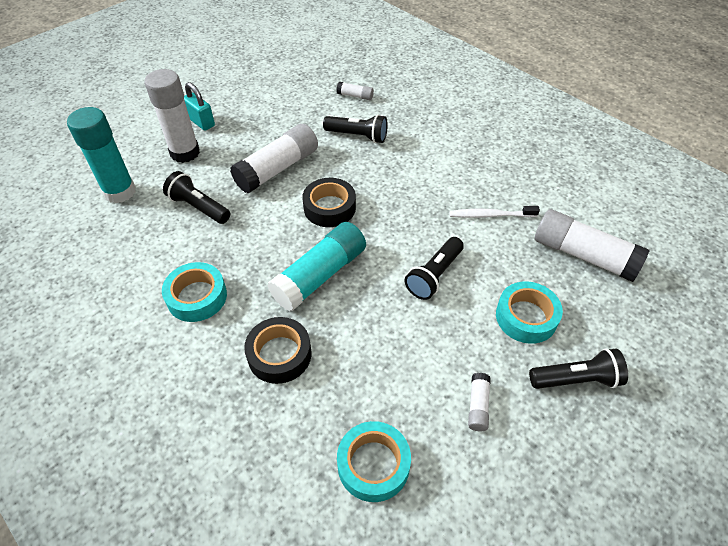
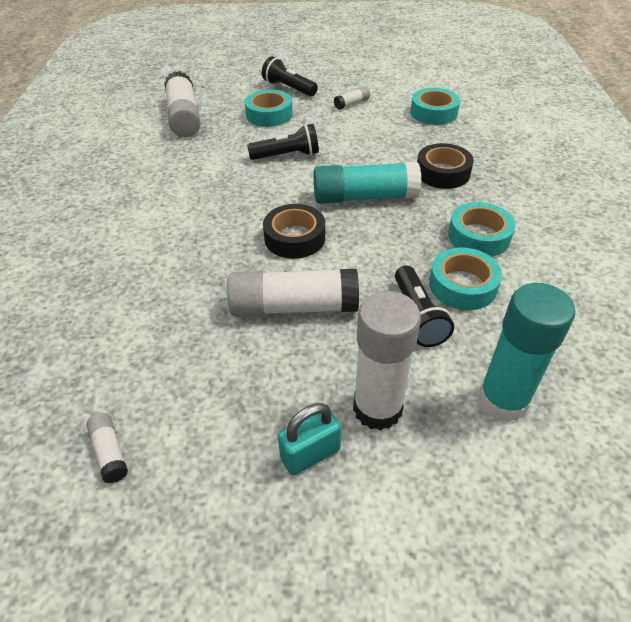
camera: 135 degrees left, 5 degrees down
(183, 245) = (462, 285): none -> turquoise tape
(201, 122) = (310, 454): turquoise padlock -> turquoise padlock turned 60 degrees clockwise
(355, 96) = (86, 345): white glue stick -> white glue stick (110, 452)
(358, 136) = (169, 289): black flashlight -> none
(490, 215) = (191, 163): white toothbrush -> none

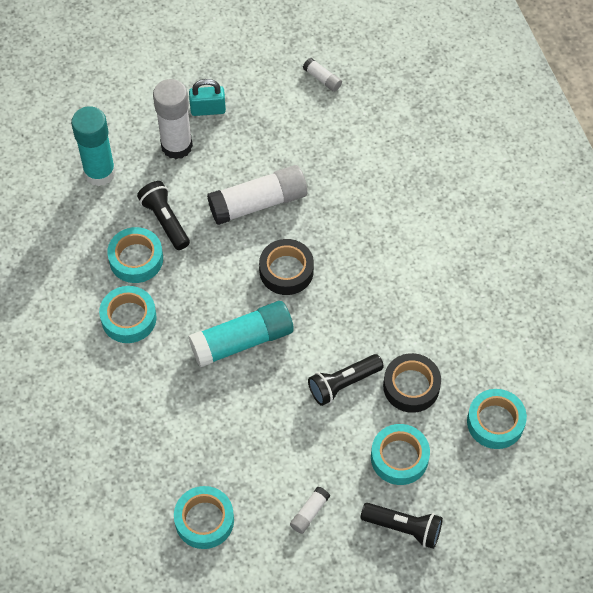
camera: 160 degrees right, 15 degrees up
(184, 117) = (495, 422): white glue stick -> turquoise tape
(310, 454) = (208, 109): turquoise padlock -> turquoise padlock turned 45 degrees clockwise
(442, 173) = (174, 401): black tape -> black tape (411, 386)

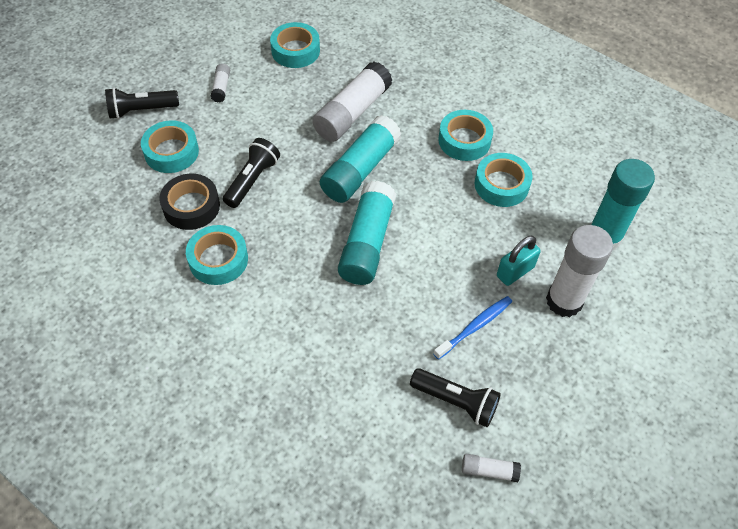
camera: 145 degrees right, 5 degrees down
(165, 220) = (508, 228): black flashlight -> black flashlight (456, 401)
(208, 109) = (571, 357): turquoise padlock -> turquoise padlock (515, 271)
(256, 164) = (475, 327): none -> blue toothbrush
(258, 203) = (441, 289): white glue stick -> white glue stick (352, 113)
(286, 271) = (367, 243): black tape -> turquoise glue stick
(495, 422) = (99, 215): turquoise tape -> turquoise tape (218, 259)

